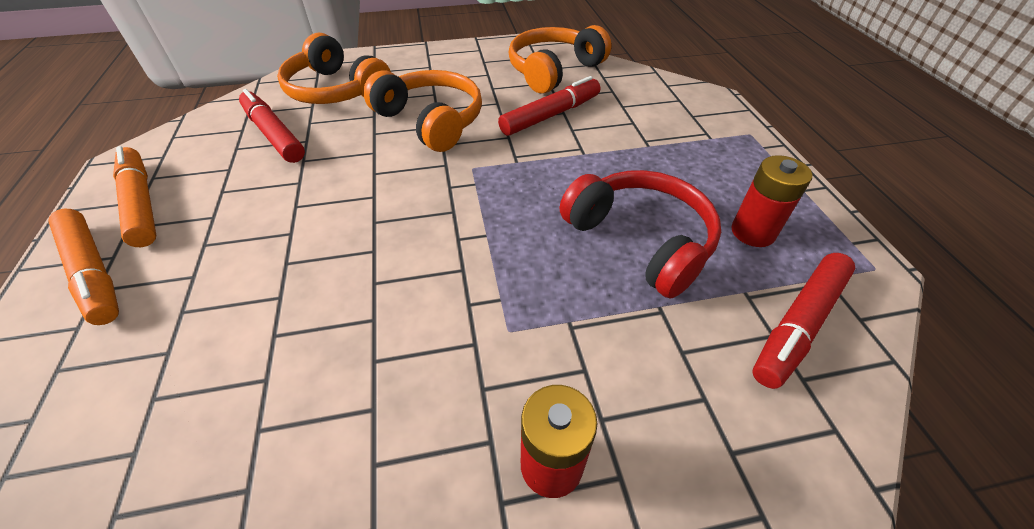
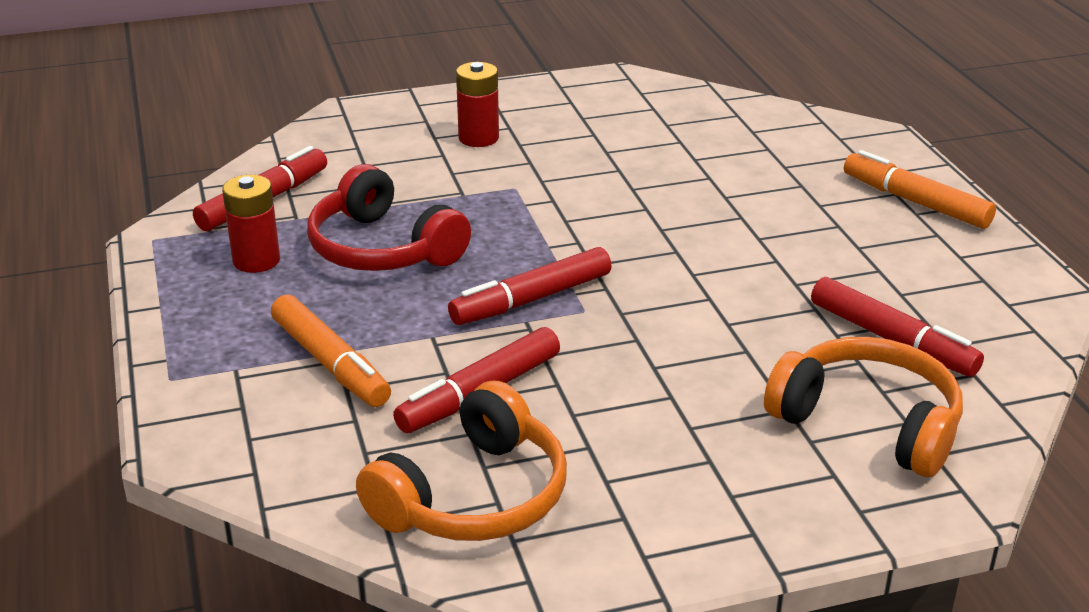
camera: 175 degrees right, 15 degrees down
(141, 203) = (954, 253): orange marker -> orange marker (330, 363)
(431, 121) = (670, 373): orange headphones -> none
(510, 178) = (531, 300): none -> red marker

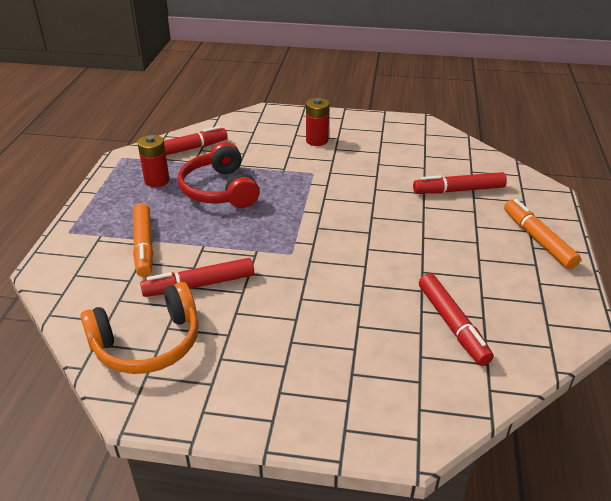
camera: 25 degrees right, 5 degrees up
(531, 300) = (269, 239): red marker -> red marker (458, 190)
(868, 422) = (395, 374): orange headphones -> none

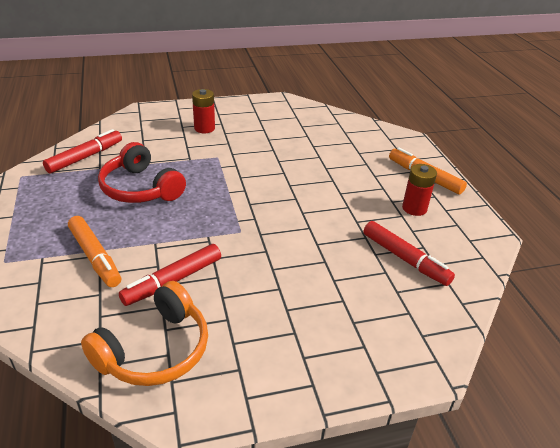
camera: 25 degrees left, 0 degrees up
(157, 180) = (72, 192): red battery -> red battery (414, 208)
(458, 190) = (344, 149): red marker -> none

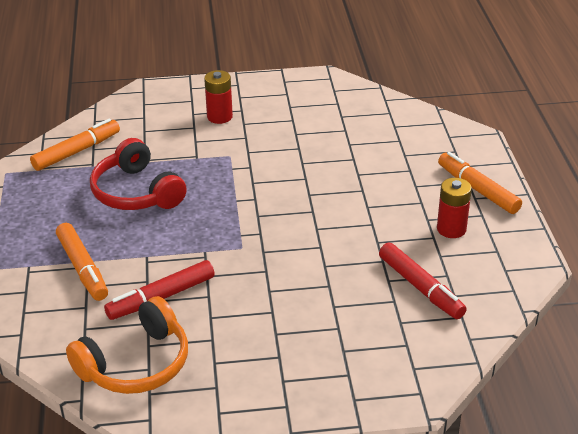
camera: 10 degrees right, 0 degrees up
(85, 157) = (77, 151): red marker -> orange marker

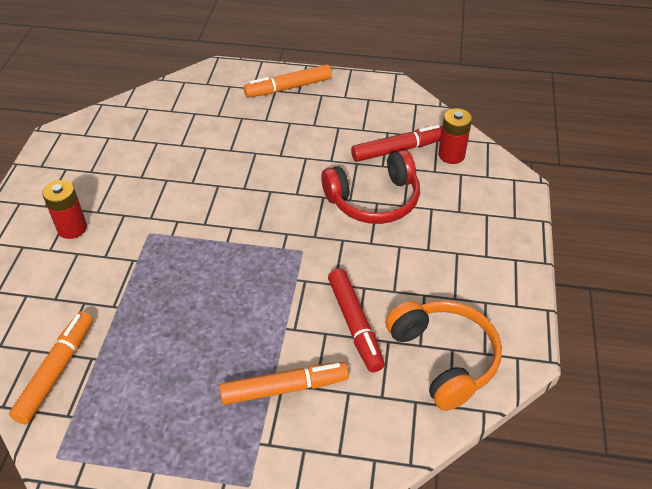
camera: 75 degrees left, 10 degrees up
(77, 151) = (56, 371): orange marker -> orange marker turned 45 degrees clockwise
(136, 192) = (172, 322): red headphones -> red headphones (374, 200)
(451, 229) = (332, 115): red battery -> red battery (451, 155)

